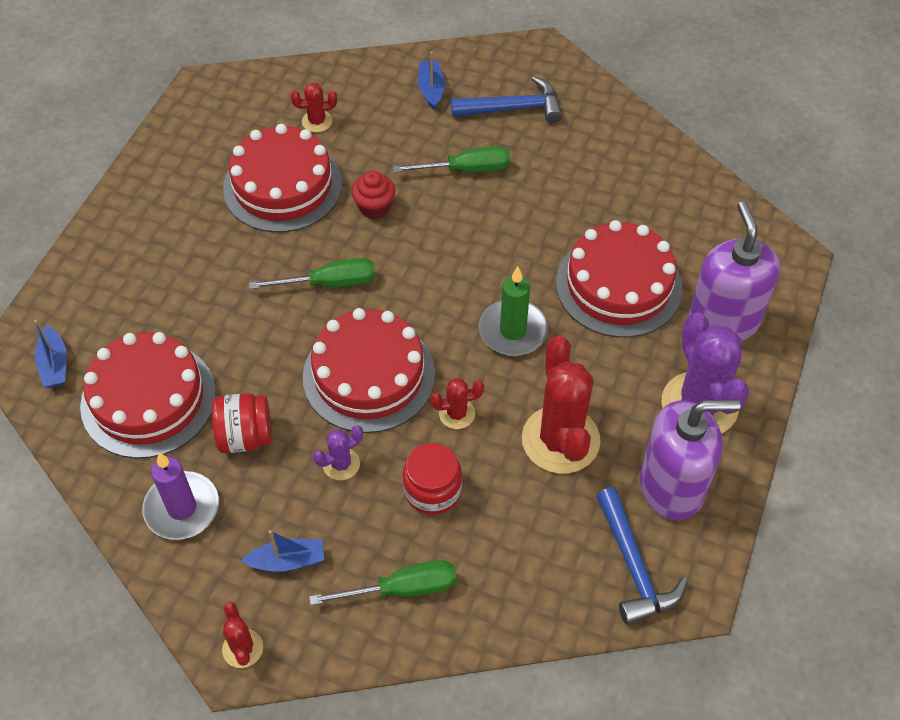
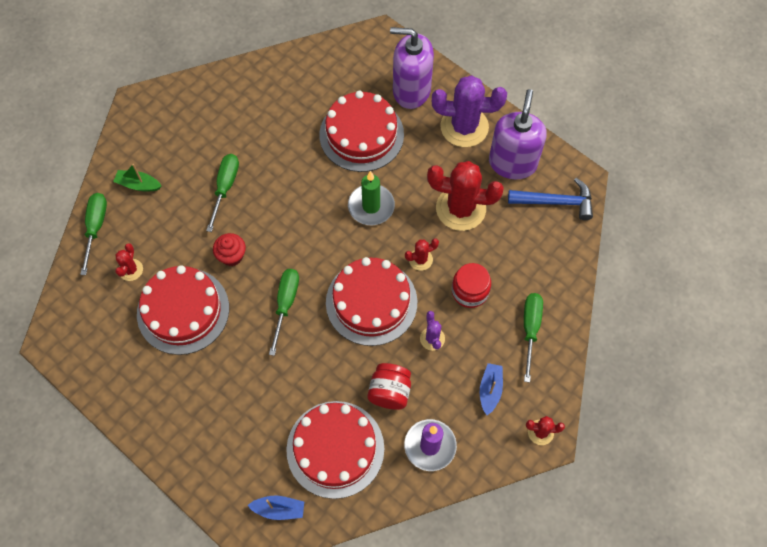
camera: 70 degrees left, 10 degrees up
(358, 73) = (96, 227): none -> green screwdriver
(431, 89) = (138, 185): blue boat -> green boat
(457, 414) = (420, 259): red cactus -> red cactus turned 60 degrees clockwise
(513, 109) = (184, 139): blue hammer -> none

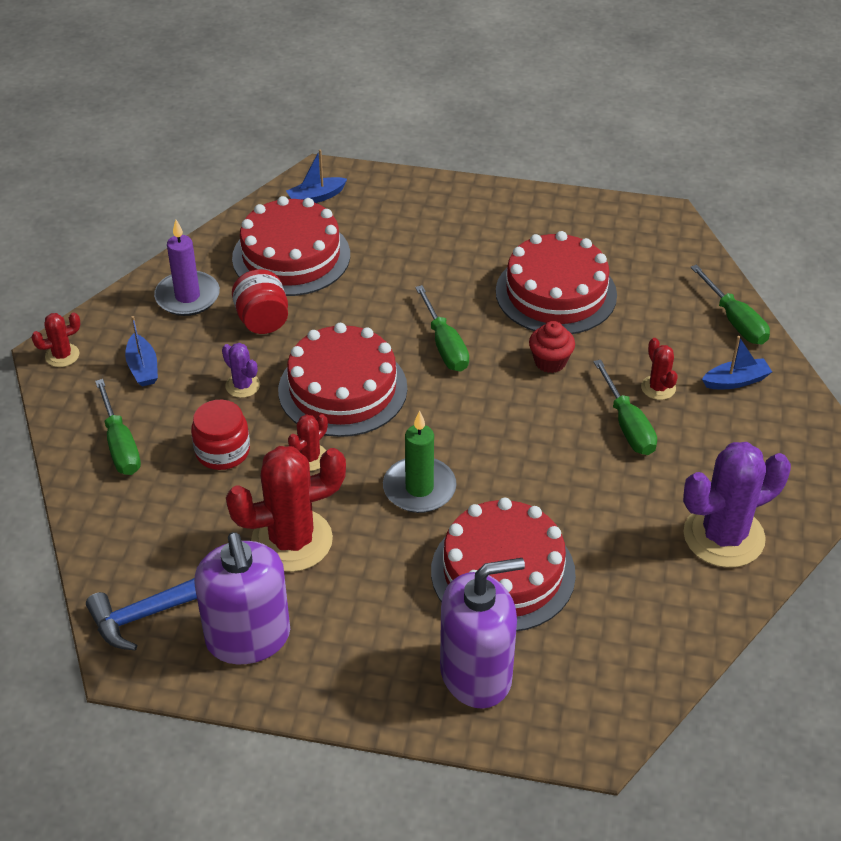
camera: 150 degrees right, 20 degrees down
(131, 270) = (651, 302): red cactus -> red cactus (658, 388)
(138, 185) = (736, 381): green boat -> blue boat
(464, 127) = (355, 657): purple cactus -> purple cactus (723, 536)

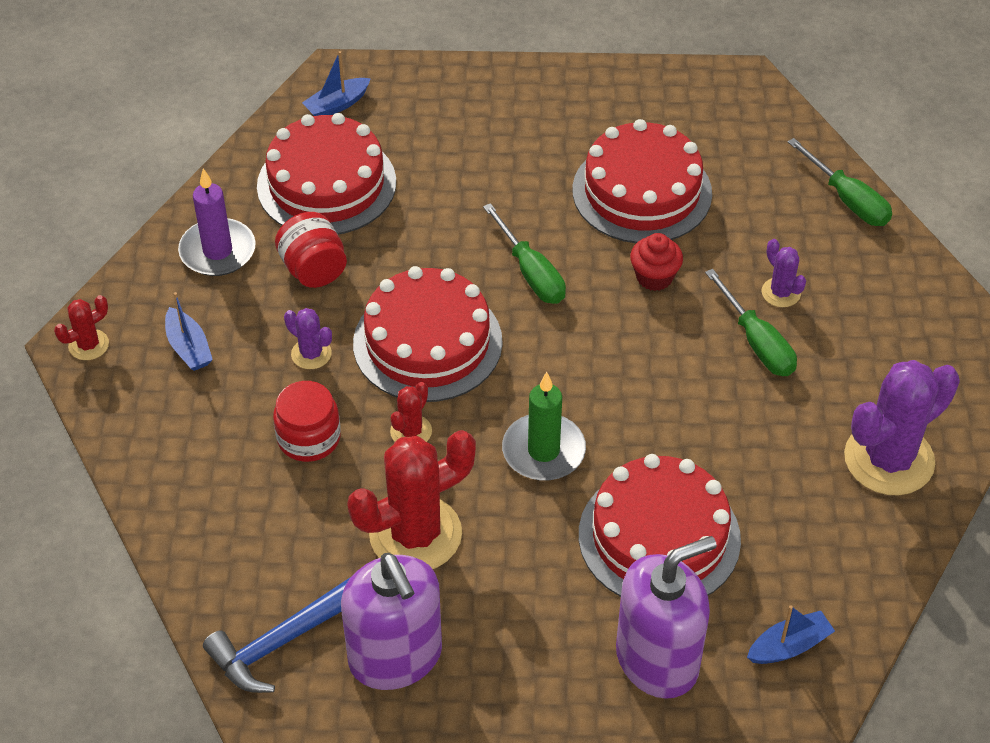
camera: 10 degrees left, 5 degrees up
(120, 445) = (188, 447): green screwdriver -> none
(658, 388) = (781, 293): red cactus -> purple cactus
(736, 381) = (864, 273): blue boat -> blue boat (789, 646)

